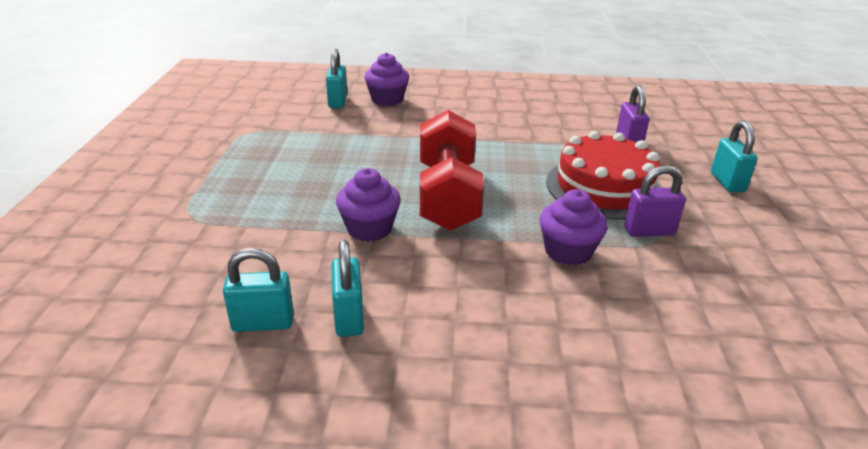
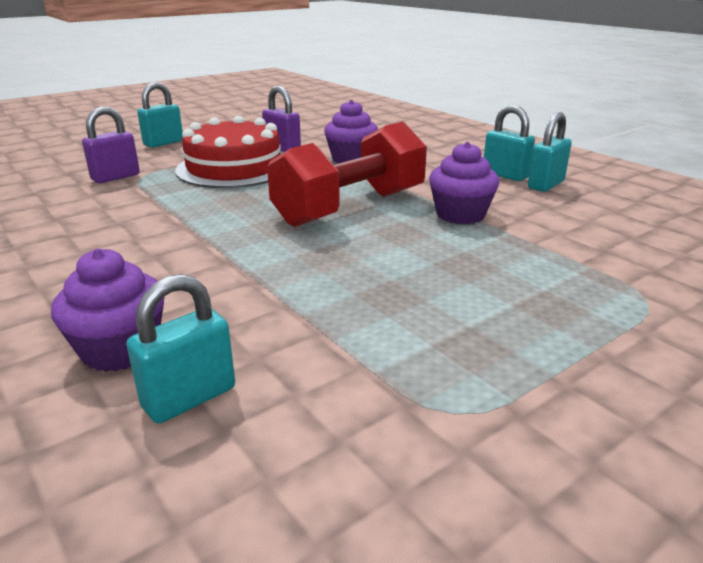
camera: 130 degrees left, 5 degrees down
(263, 323) = (612, 201): turquoise padlock -> turquoise padlock (505, 175)

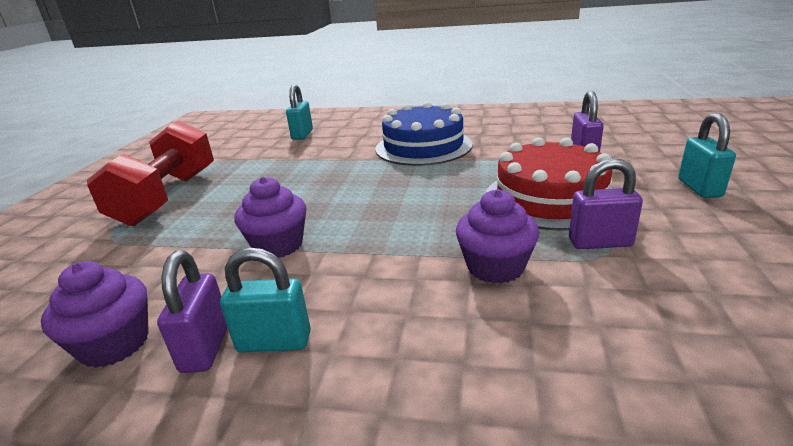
camera: 140 degrees right, 0 degrees up
(120, 349) = (348, 131): purple cupcake -> purple cupcake (115, 344)
(155, 249) = (423, 146): none -> blue cake
(350, 207) = (375, 210): red dumbbell -> red dumbbell (168, 197)
(545, 185) = (206, 347): turquoise padlock -> purple padlock

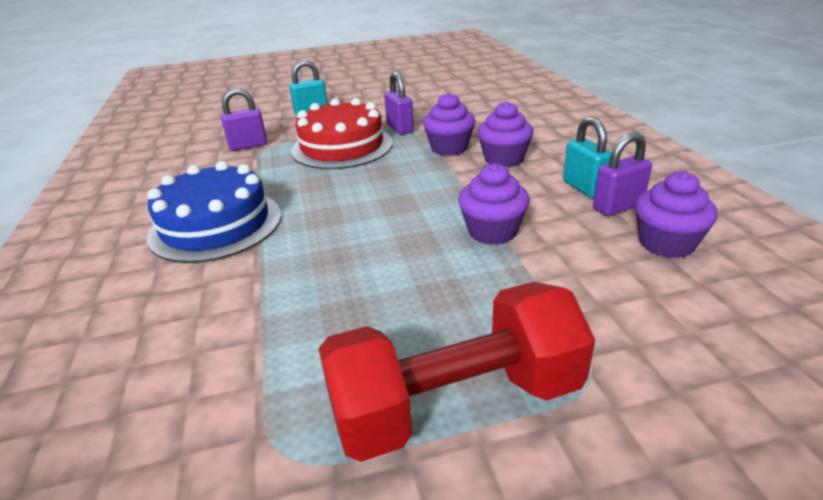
camera: 115 degrees left, 5 degrees up
(302, 135) = (120, 377): turquoise padlock -> none
(421, 303) = (503, 159): none -> purple cupcake

